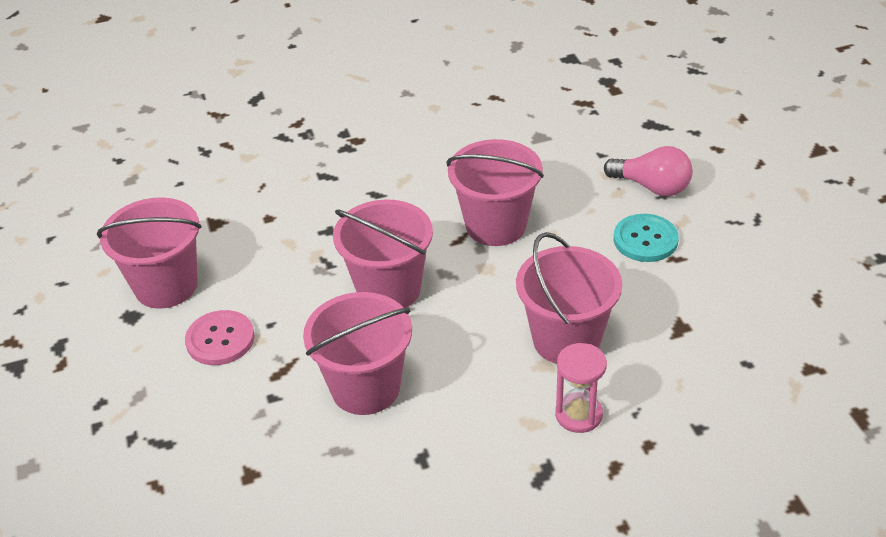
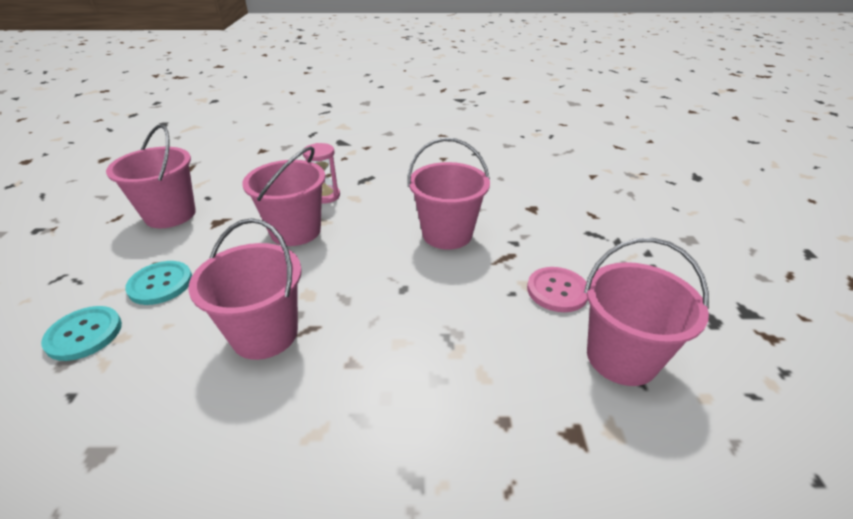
camera: 165 degrees left, 5 degrees down
(389, 289) = (400, 297): pink bucket -> pink bucket (170, 215)
(652, 187) = (84, 334): pink light bulb -> turquoise button

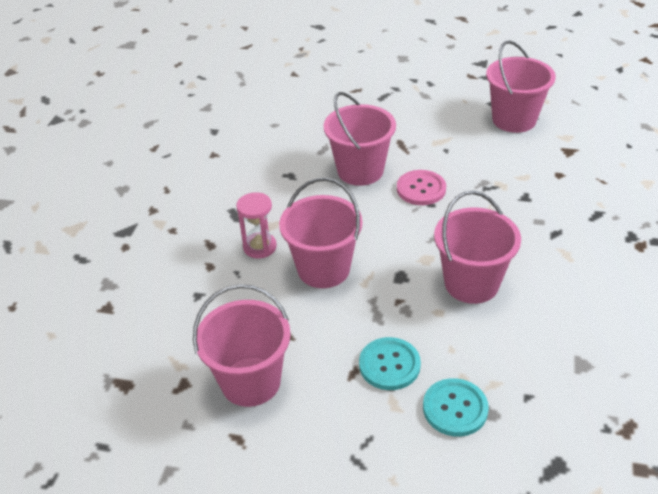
camera: 75 degrees left, 5 degrees up
(557, 291) = (447, 129): pink button -> pink button (421, 189)

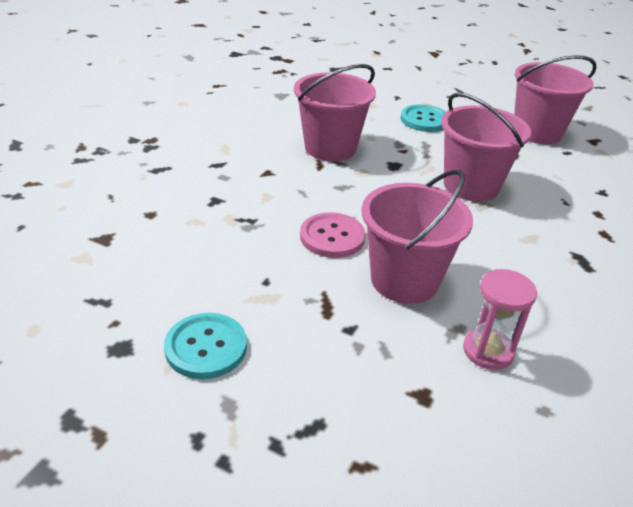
camera: 170 degrees left, 5 degrees down
(259, 247) = (543, 219): pink hourglass -> pink hourglass (488, 351)
(455, 408) = (385, 95): turquoise button -> turquoise button (206, 347)
(514, 120) = (123, 305): pink bucket -> none

